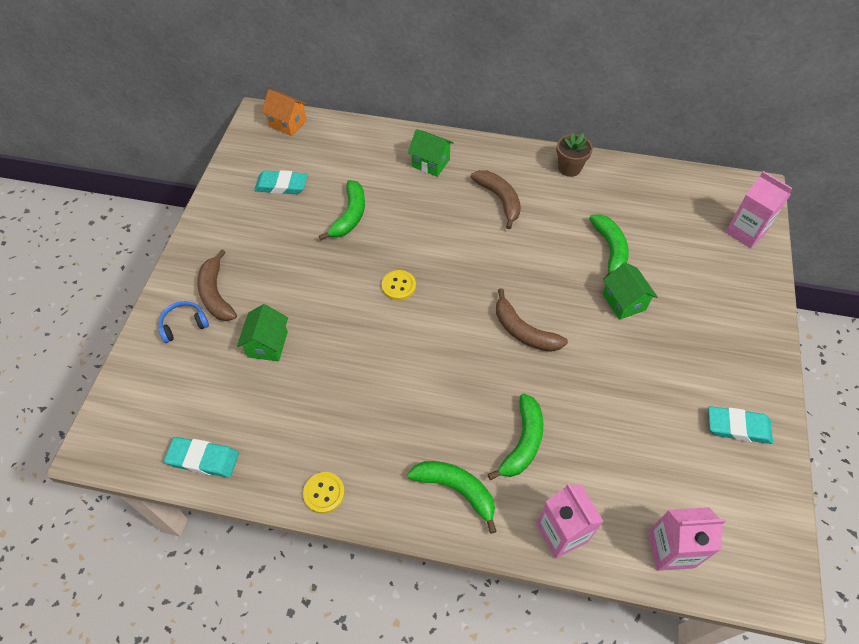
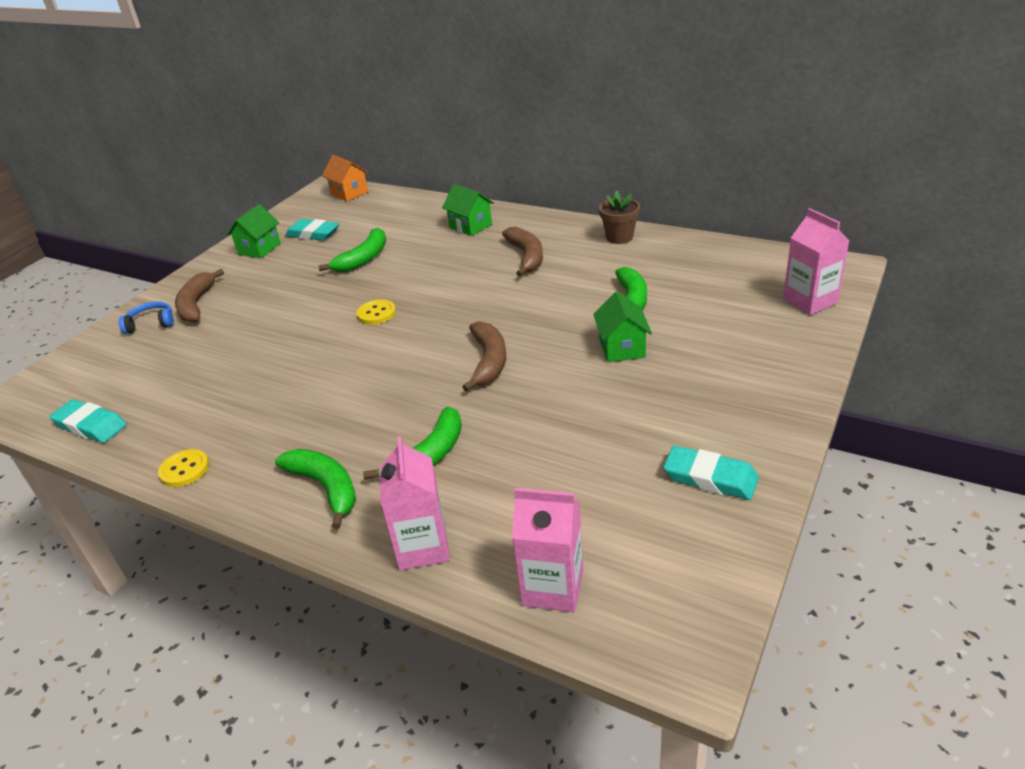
camera: 20 degrees right, 20 degrees down
(267, 344) = (216, 345): green house -> green house (259, 249)
(524, 331) = (488, 361): brown banana -> brown banana turned 150 degrees counterclockwise

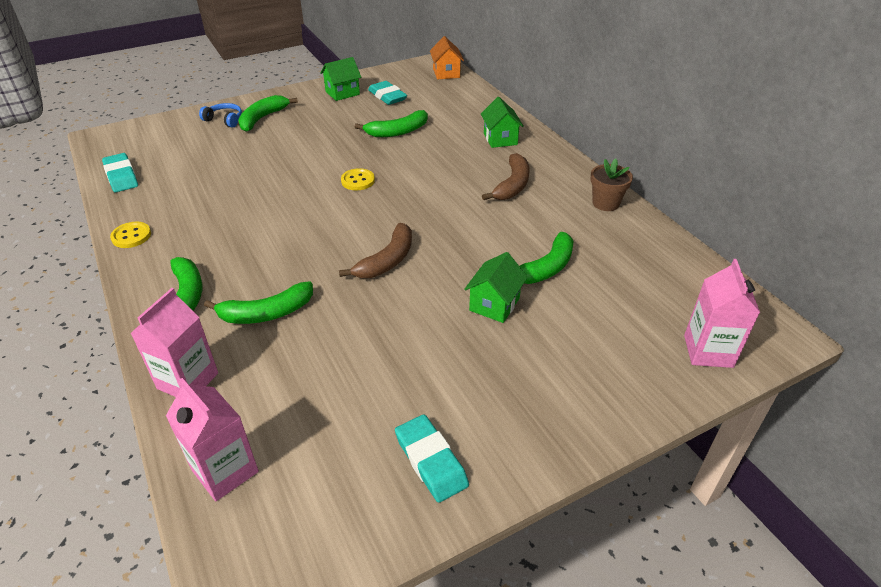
camera: 30 degrees right, 5 degrees up
(196, 304) = (262, 118): brown banana -> green banana

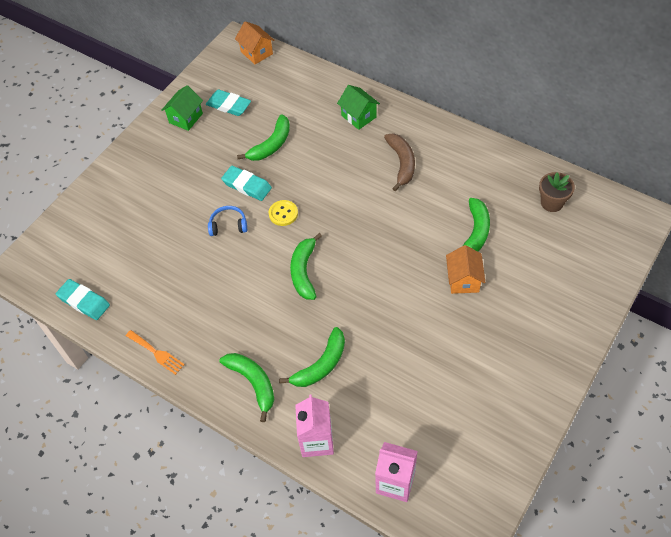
camera: 25 degrees left, 15 degrees up
(131, 236) = (156, 353): yellow button -> orange fork
(224, 120) = (110, 198): blue headphones -> blue headphones (228, 225)
(262, 118) = (143, 181): green banana -> green banana (304, 271)
(387, 260) = (366, 279): brown banana -> none
(431, 461) = (504, 410): turquoise eraser -> turquoise eraser (247, 185)
(494, 304) = (463, 280): green house -> orange house
(605, 203) = (478, 151): brown flower pot -> brown flower pot (552, 203)
(708, 351) = (609, 251): pink carton -> none

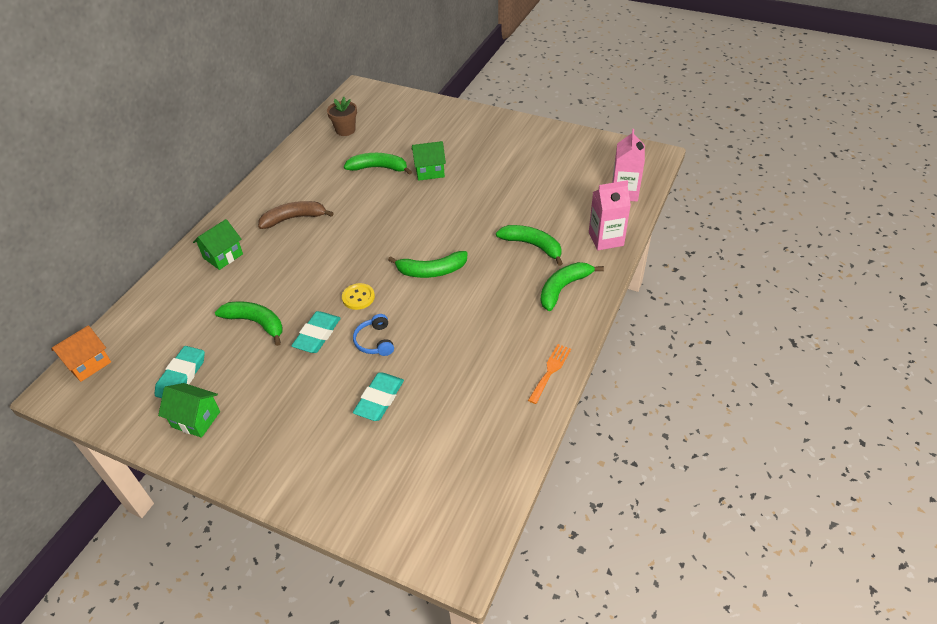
camera: 100 degrees left, 10 degrees down
(84, 301) = (498, 461): turquoise eraser -> turquoise eraser (379, 399)
(463, 280) = (429, 171): orange house -> green house

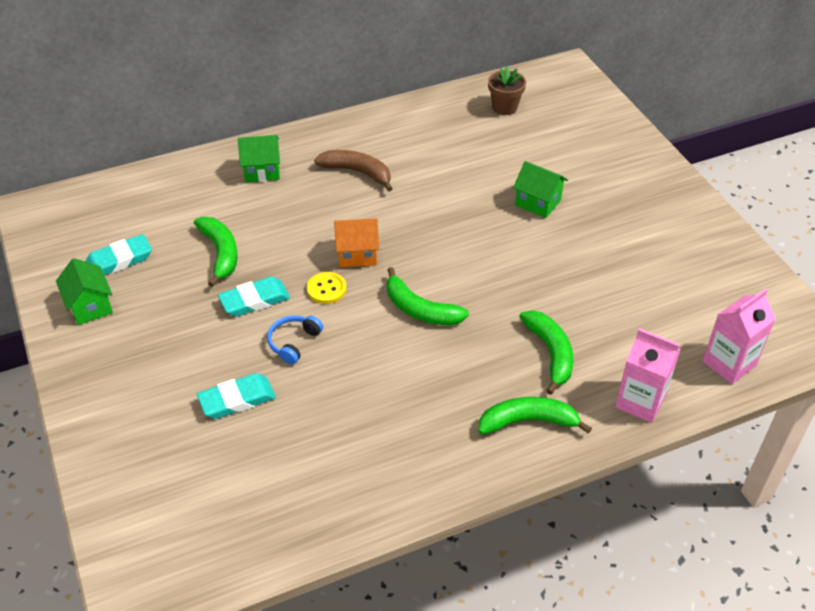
camera: 40 degrees right, 0 degrees up
(88, 364) = (71, 201): orange house -> orange house (357, 254)
(378, 168) = (491, 168): green banana -> none
(550, 371) = (413, 495): orange fork -> none

